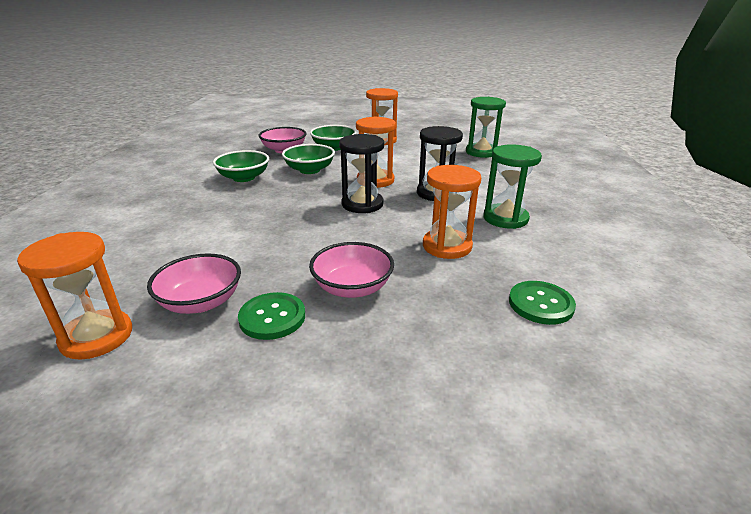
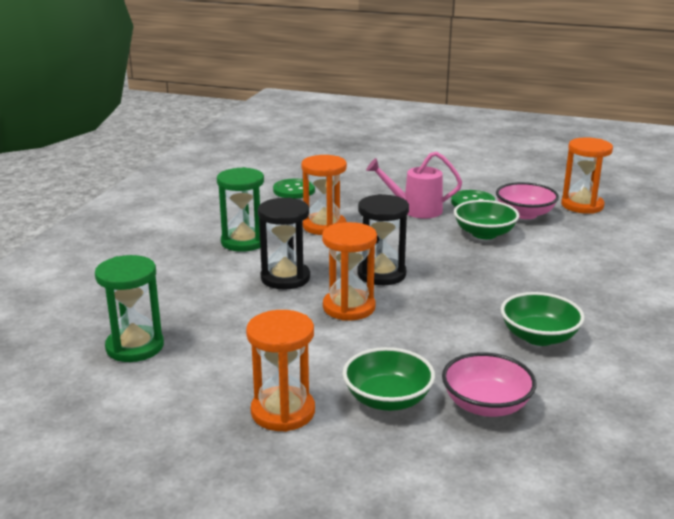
camera: 165 degrees left, 5 degrees down
(309, 170) = (439, 341): green bowl -> green bowl (484, 233)
(352, 288) = (416, 210): pink bowl -> pink watering can

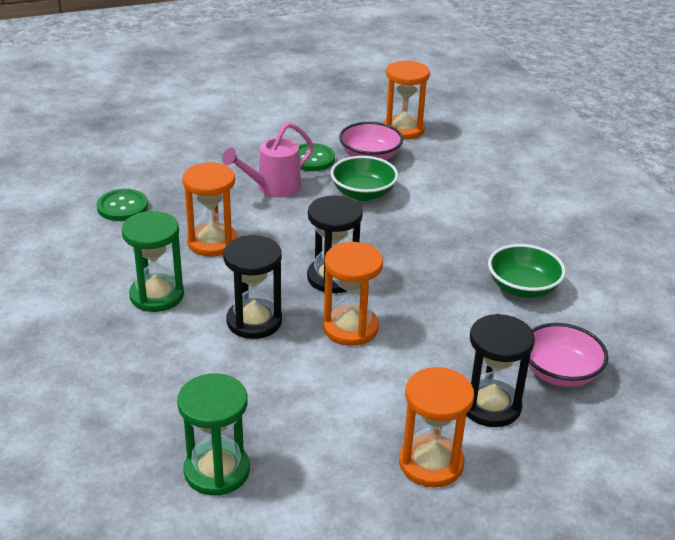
camera: 40 degrees left, 10 degrees up
(387, 399) = (490, 406): green bowl -> black hourglass

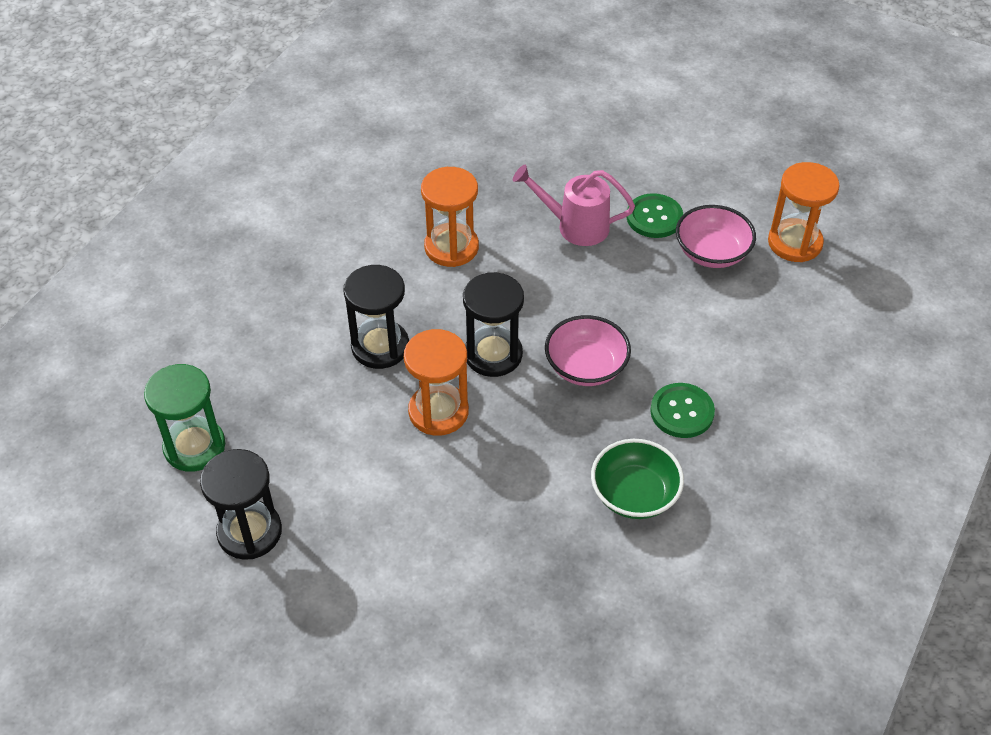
camera: 50 degrees right, 15 degrees up
(122, 207) = (433, 161): green button -> green button (682, 412)
(157, 295) = (347, 268): green hourglass -> none
(363, 193) = (644, 288): green bowl -> none
(431, 463) = (326, 572): orange hourglass -> none
(490, 406) = (437, 570): black hourglass -> black hourglass (249, 532)
(560, 372) = (536, 594): pink bowl -> pink bowl (586, 367)

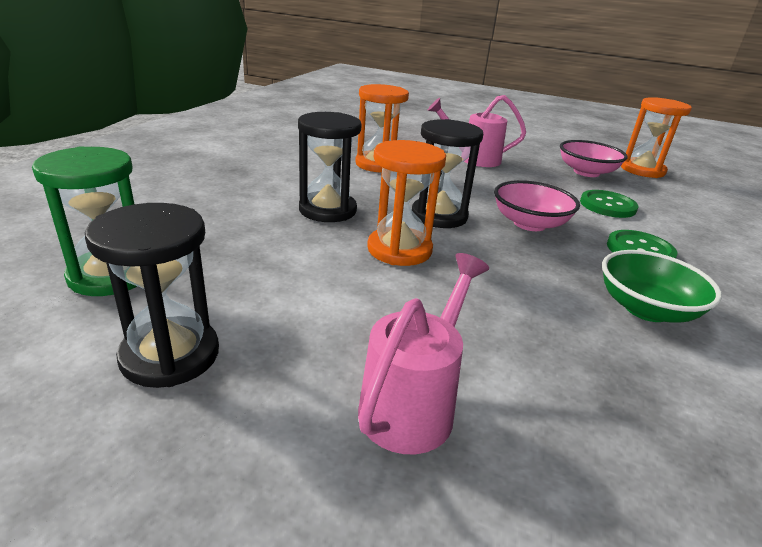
camera: 10 degrees left, 20 degrees down
(408, 580) = (413, 404): none -> pink watering can
(654, 217) = (530, 157): green button -> green button (607, 206)

